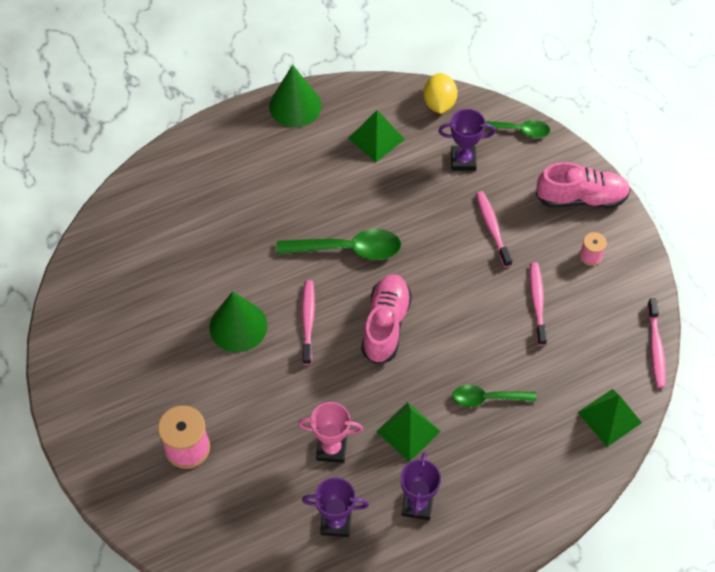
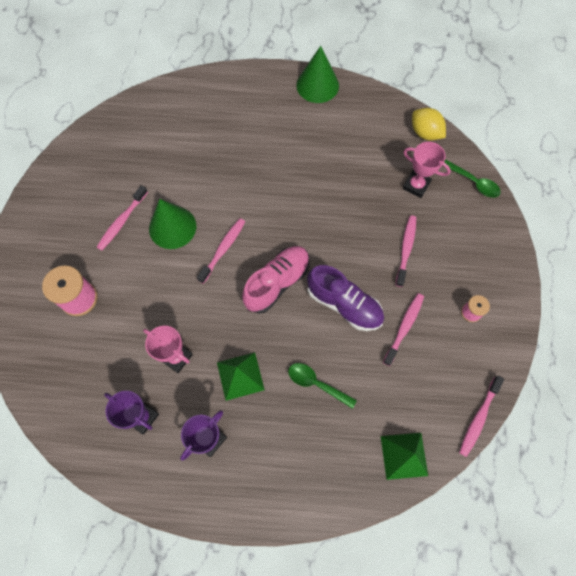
camera: 30 degrees right, 10 degrees up
(178, 348) = (122, 222): none -> pink toothbrush
(348, 249) = (286, 210): green spoon -> none
(376, 138) = (361, 137): green pyramid -> none
(439, 103) = (425, 133): yellow lemon -> yellow lemon turned 75 degrees counterclockwise
(463, 160) = (416, 185): purple trophy -> pink trophy
(466, 311) = (344, 304): none -> purple shoe
(581, 198) = (492, 261): pink shoe -> none

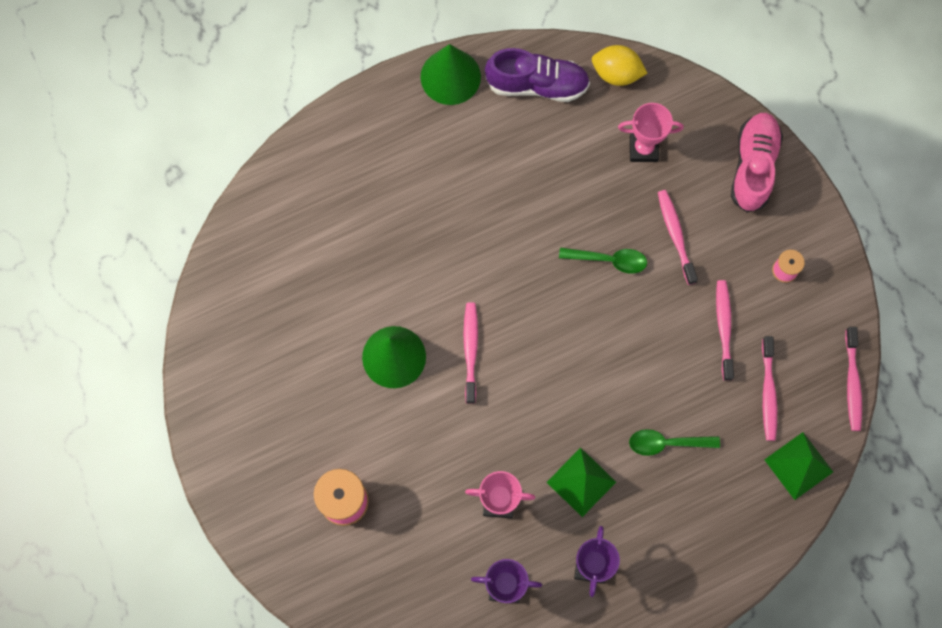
camera: 30 degrees left, 5 degrees up
(122, 222) = (329, 384): pink toothbrush -> pink toothbrush (768, 393)
(277, 283) = (556, 355): pink shoe -> pink shoe (753, 166)
(344, 304) = (645, 338): purple shoe -> purple shoe (537, 85)
(473, 182) = (706, 109): green spoon -> green spoon (609, 260)

